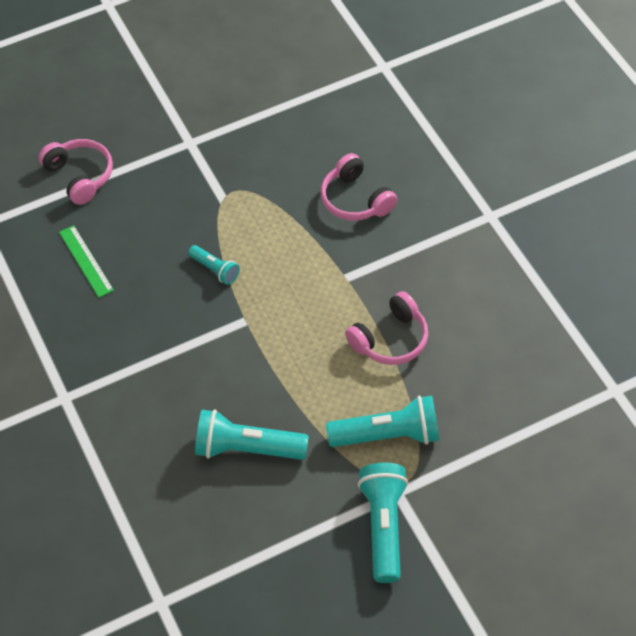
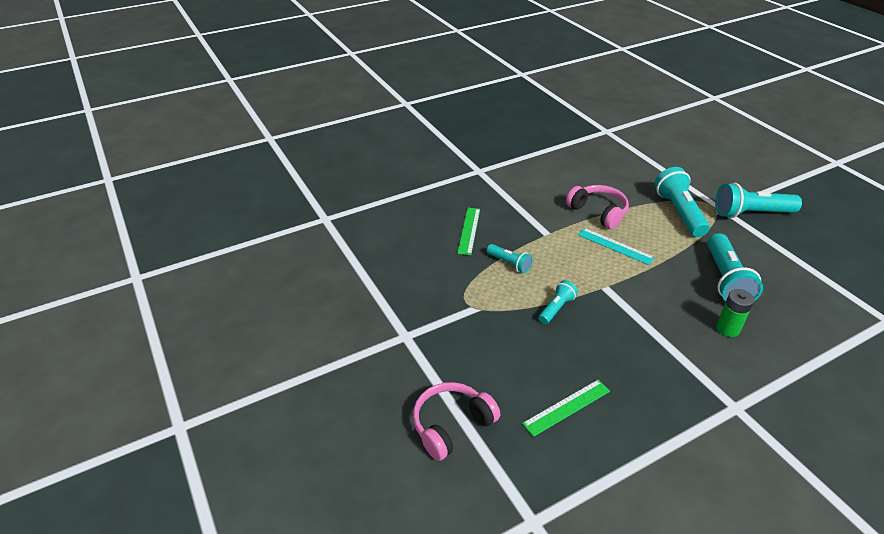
camera: 95 degrees left, 15 degrees down
(167, 425) = (727, 328): none -> green battery
(292, 234) = (509, 263): none -> turquoise flashlight
(318, 345) = (615, 246): none -> turquoise ruler
(356, 199) = (469, 230): pink headphones -> green ruler

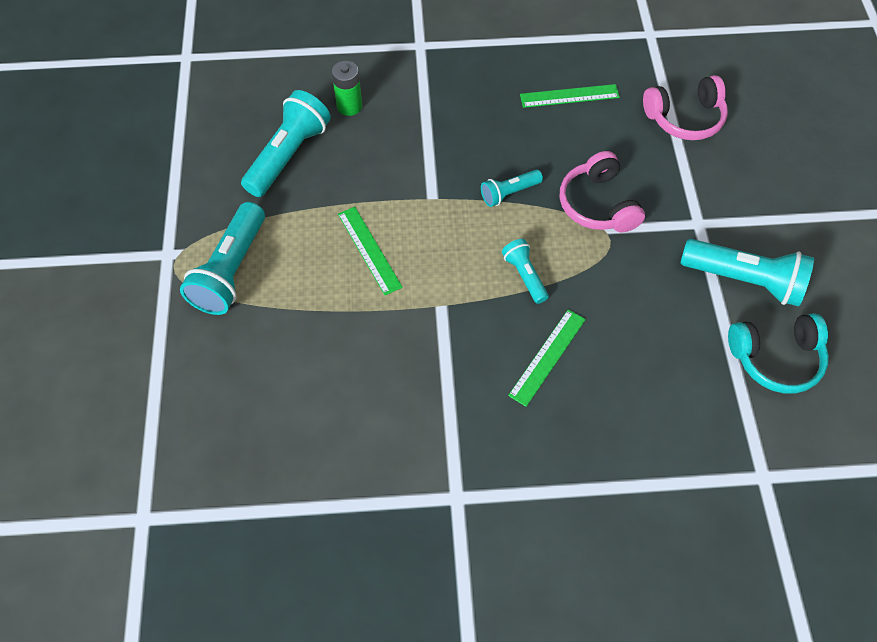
camera: 155 degrees left, 20 degrees up
(327, 271) = (776, 358): none -> turquoise headphones
(598, 212) = (340, 316): pink headphones -> pink headphones (598, 204)
(615, 246) = (369, 250): turquoise ruler -> green ruler
(751, 213) = (141, 230): turquoise flashlight -> turquoise flashlight (744, 280)

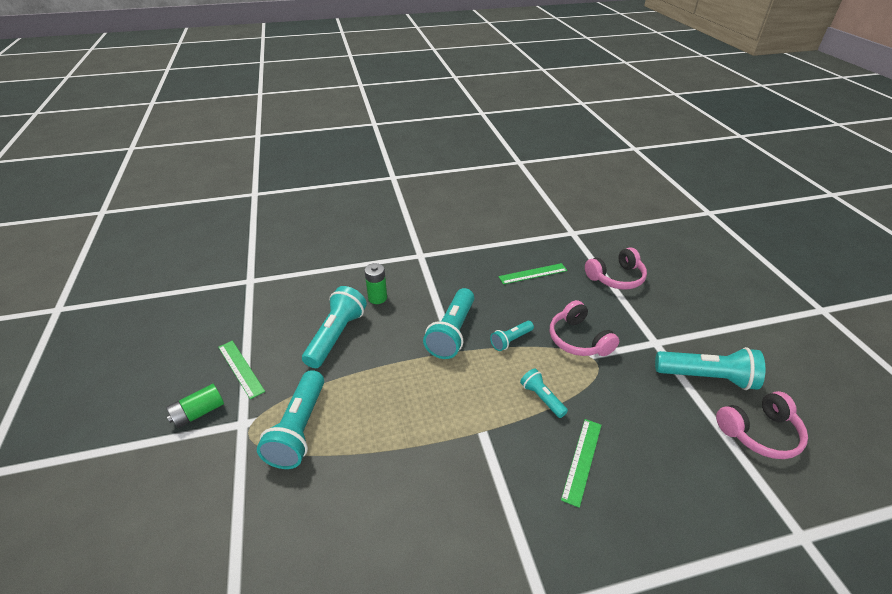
camera: 10 degrees left, 20 degrees down
(119, 233) = (198, 412): none -> green battery
(369, 250) = (413, 396): green ruler -> green ruler (241, 368)
(436, 171) = (452, 333): none -> turquoise flashlight
(776, 358) = (759, 432): turquoise headphones -> pink headphones

